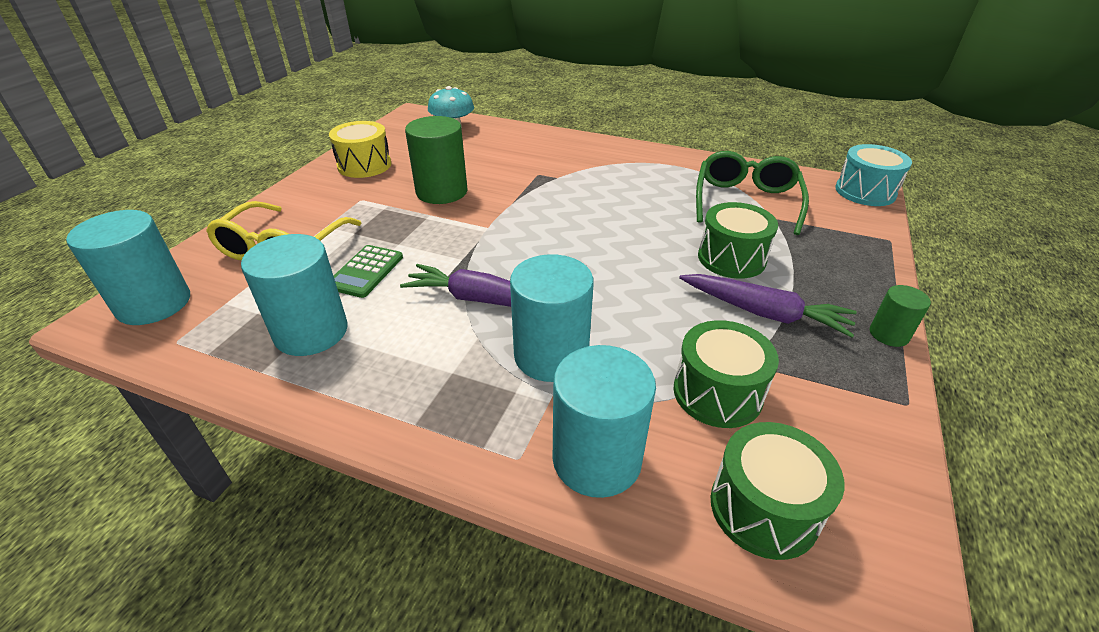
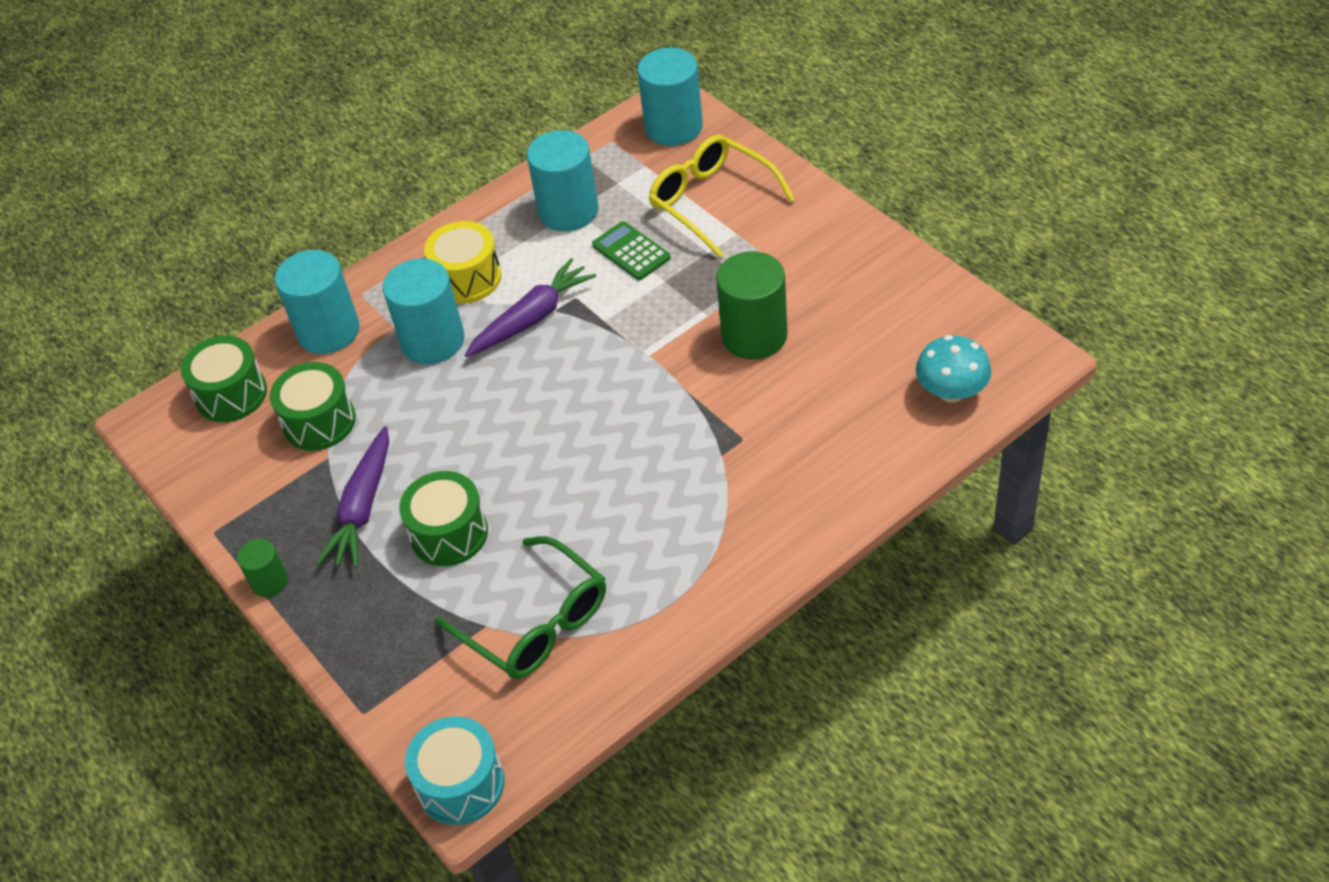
camera: 125 degrees right, 10 degrees up
(364, 165) = (871, 280): yellow drum -> yellow drum (467, 278)
(764, 313) = (363, 507): purple carrot -> purple carrot turned 45 degrees counterclockwise

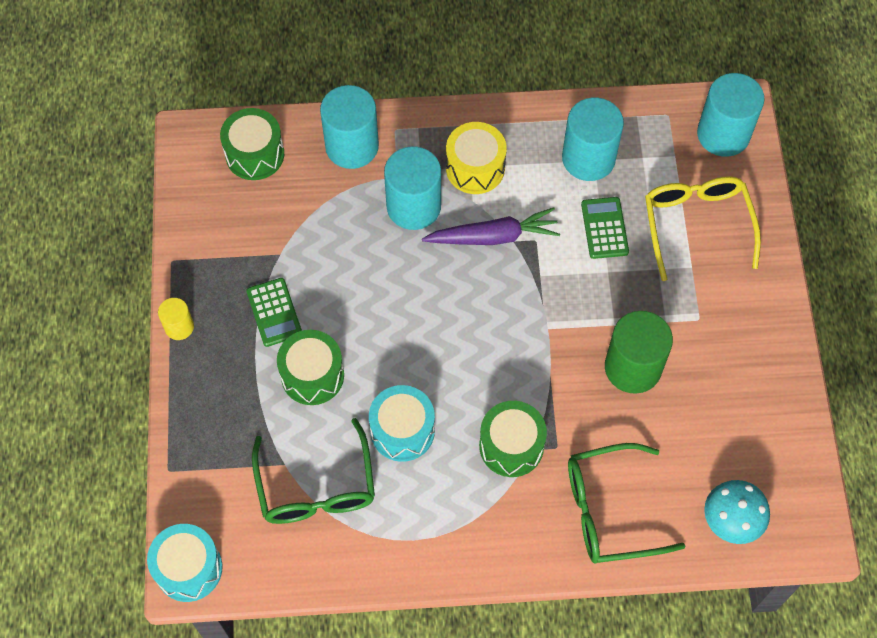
camera: 30 degrees right, 15 degrees up
(269, 582) = (179, 327): green cylinder -> yellow cylinder
(319, 422) = (294, 220): green drum -> green drum (511, 446)
(363, 507) = (274, 312): purple carrot -> green calculator
(581, 520) = (402, 431): none -> turquoise drum
(837, 455) = (609, 510): none -> green glasses

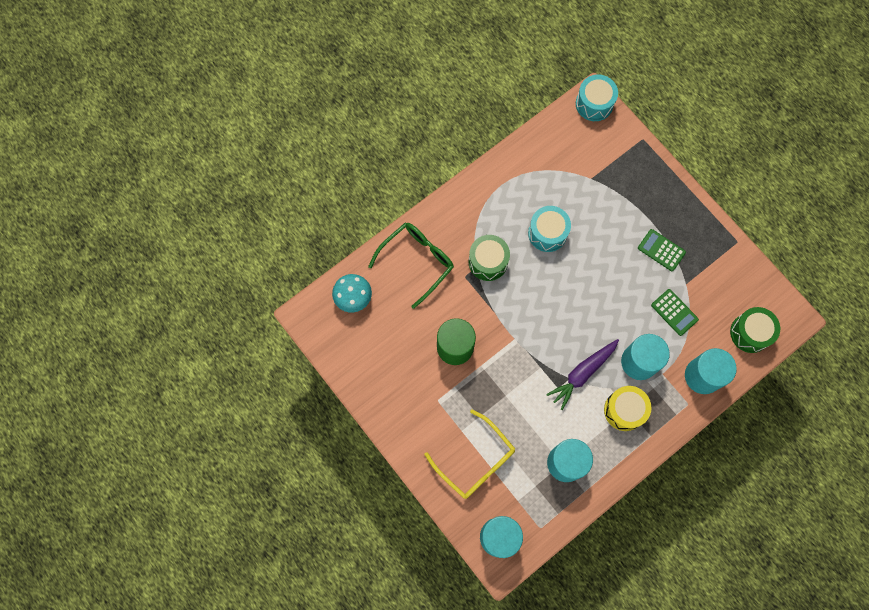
camera: 145 degrees right, 10 degrees up
(179, 327) = (701, 210): yellow cylinder -> none
(312, 375) = (614, 231): green drum -> none
(316, 487) = (567, 178): green glasses -> none
(604, 228) = (525, 422): green calculator -> green calculator (674, 312)

